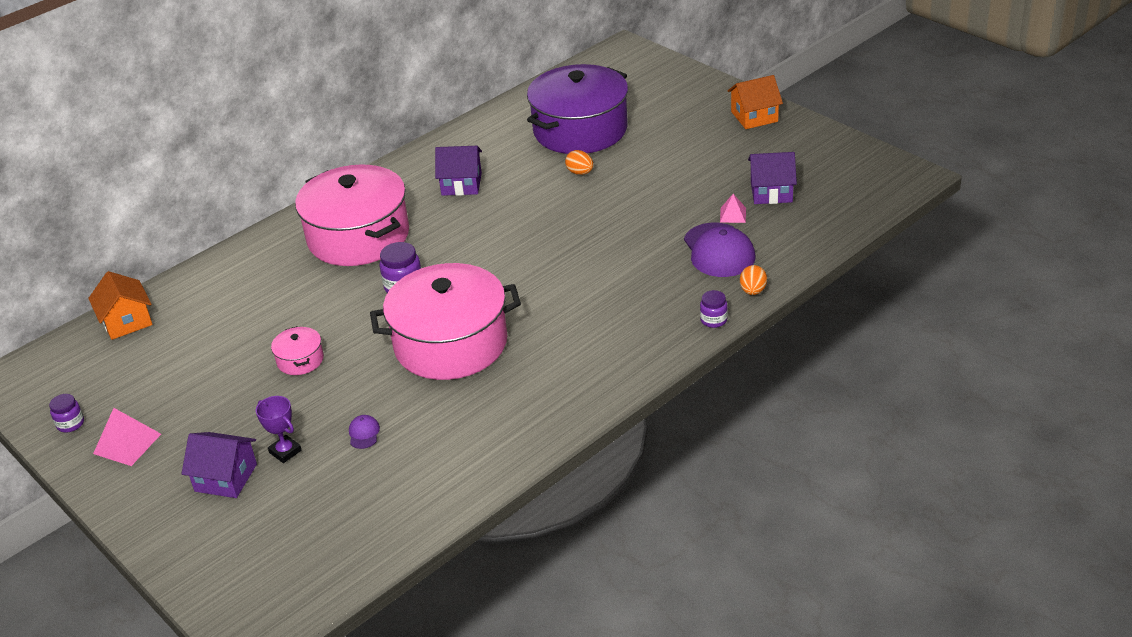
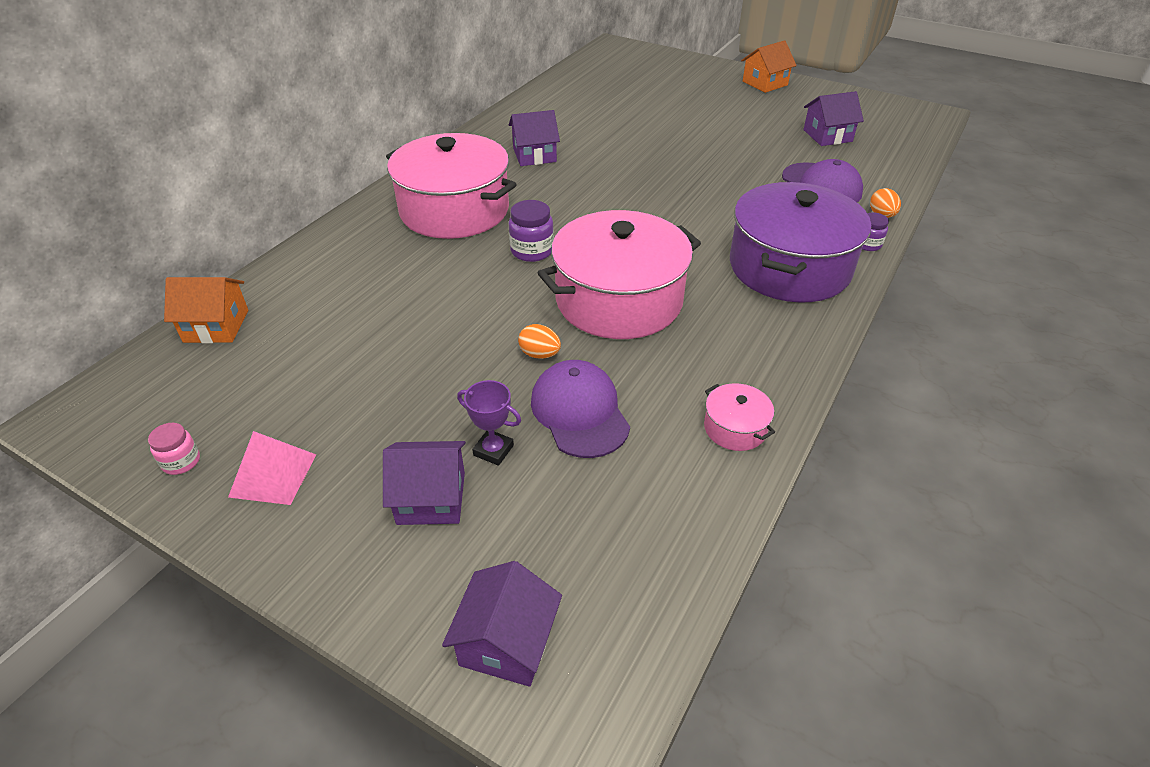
camera: 20 degrees left, 5 degrees up
(70, 424) = (181, 462): purple jar -> pink jar
(127, 321) = (216, 326): orange house -> orange house turned 45 degrees counterclockwise
(231, 576) = (506, 642): none -> purple house
(300, 360) = (455, 340): pink pot -> pink pot (735, 428)
(364, 433) = (579, 412): purple cap -> purple cap, size x2.32
(580, 130) = (619, 104): purple pot -> purple pot (789, 267)
(580, 172) = (643, 136): orange egg -> orange egg (539, 354)
(733, 215) = (809, 156): pink pyramid -> none

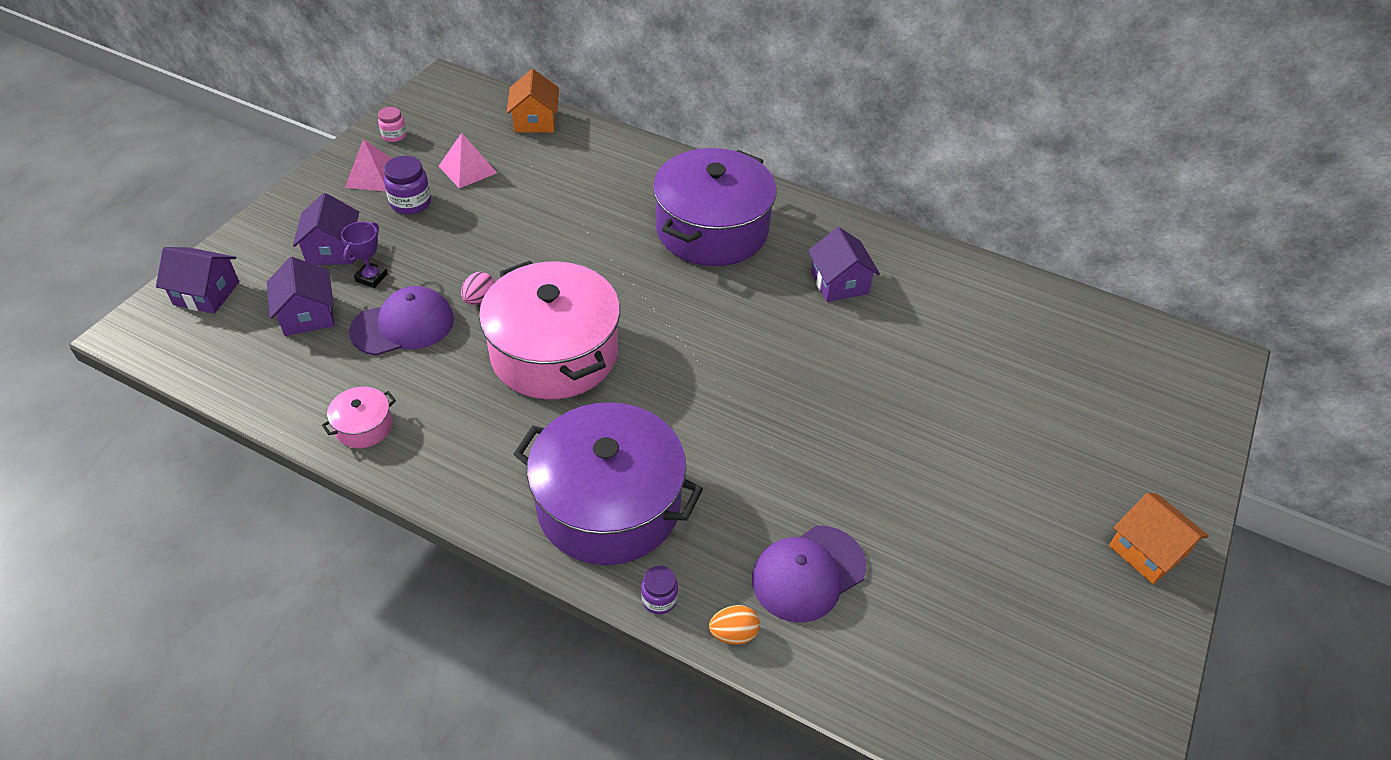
camera: 85 degrees right, 5 degrees up
(295, 379) = (468, 169): none -> pink pyramid
(454, 210) = (712, 229): pink pot -> purple pot
(532, 251) = (639, 288): purple jar -> purple jar (411, 203)
(539, 354) = (479, 299): orange egg -> pink egg
(827, 135) = (970, 611): purple house -> purple house (307, 315)

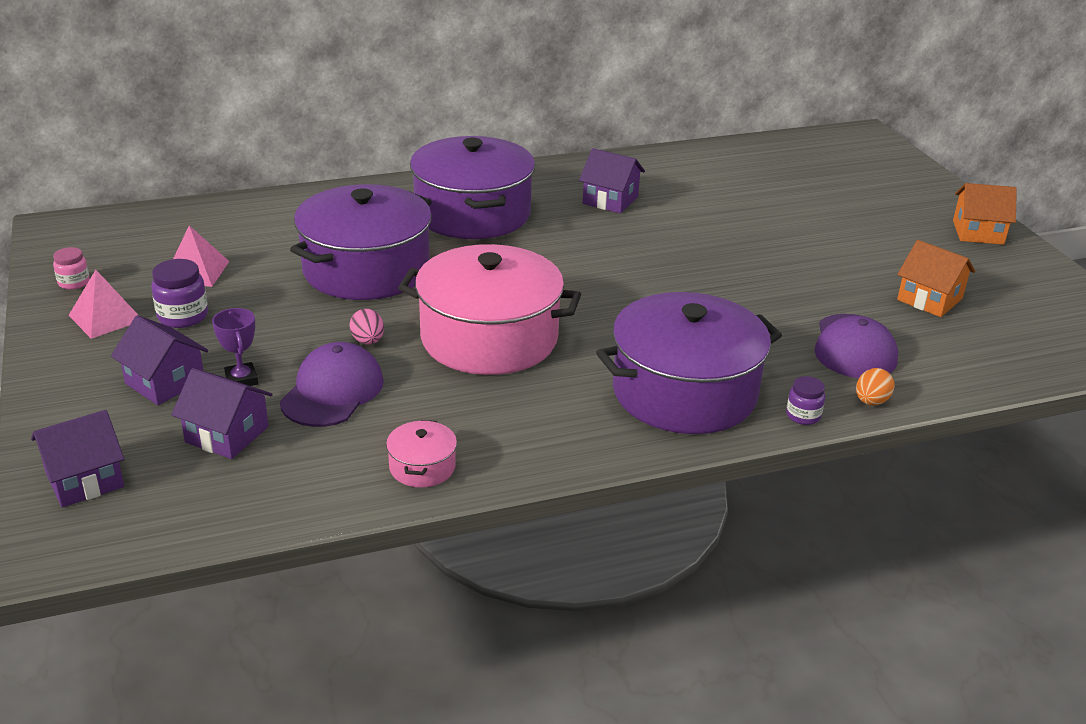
camera: 45 degrees left, 15 degrees down
(535, 121) = (201, 215): orange house -> orange house (929, 299)
(566, 235) = (366, 269): none -> purple pot

